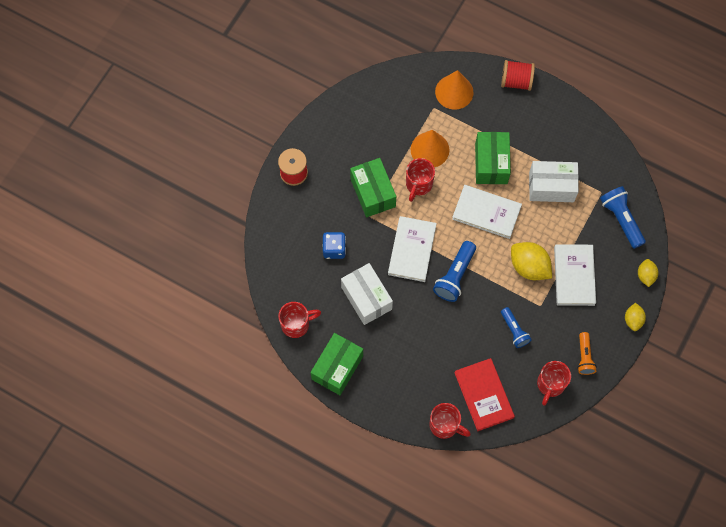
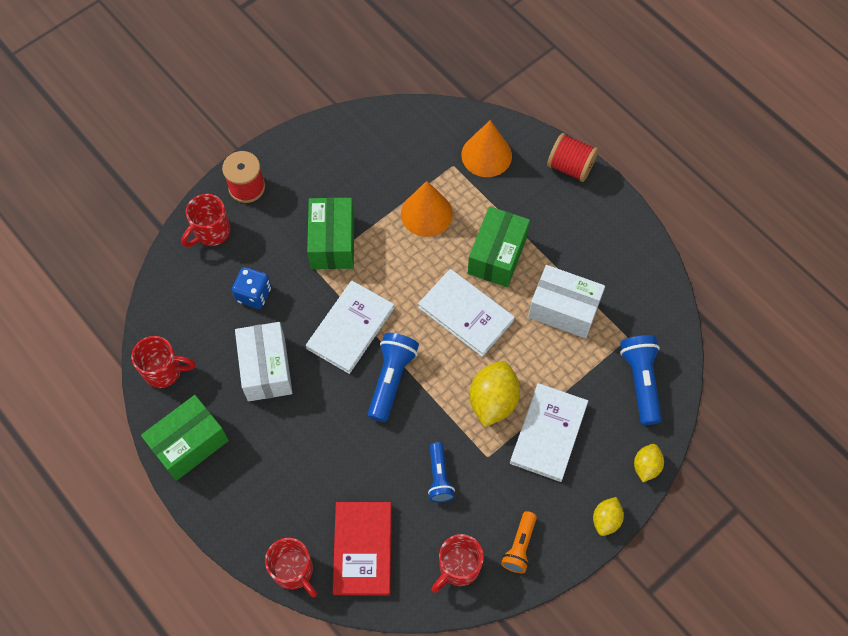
camera: 20 degrees right, 5 degrees down
(418, 185) = (394, 251): red mug -> red mug (211, 232)
(455, 276) = (391, 379): blue flashlight -> blue flashlight turned 150 degrees clockwise
(529, 267) = (493, 401): yellow lemon -> yellow lemon turned 45 degrees clockwise

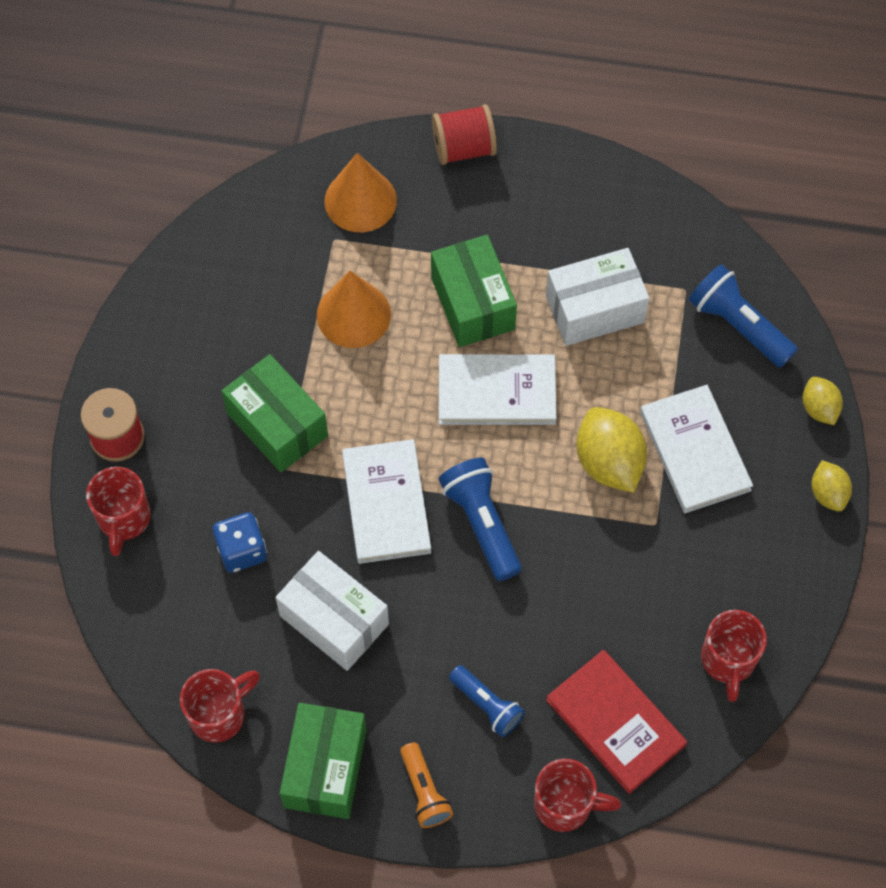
camera: 40 degrees left, 0 degrees up
(439, 477) = (626, 585): blue flashlight -> blue flashlight (486, 705)
(519, 546) = (769, 589): orange flashlight -> orange flashlight (424, 791)

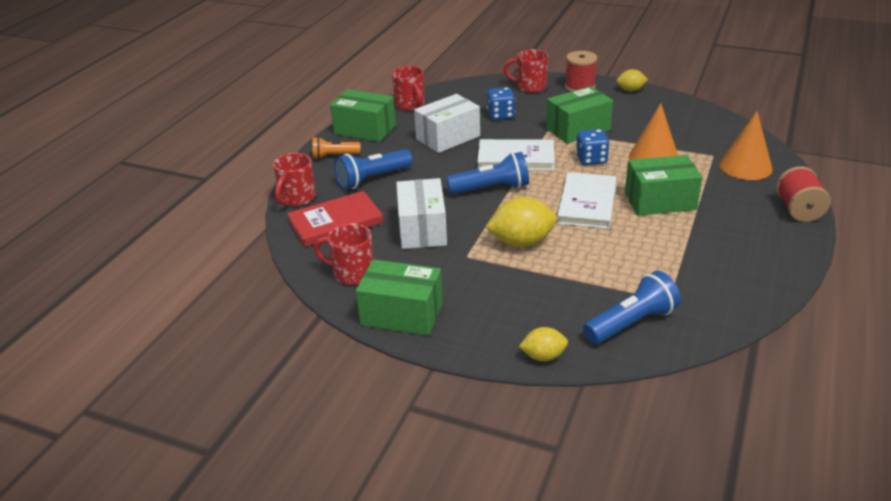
camera: 105 degrees right, 30 degrees down
(372, 397) = (591, 159): none -> blue dice
(486, 705) = (372, 179): blue flashlight -> blue flashlight, size x1.53
(594, 309) = (652, 252): white box -> white box (422, 229)
(695, 451) = (520, 283): white book -> none
(791, 575) = (402, 314): none -> green box
(828, 493) = (463, 347): yellow lemon -> yellow lemon (630, 90)

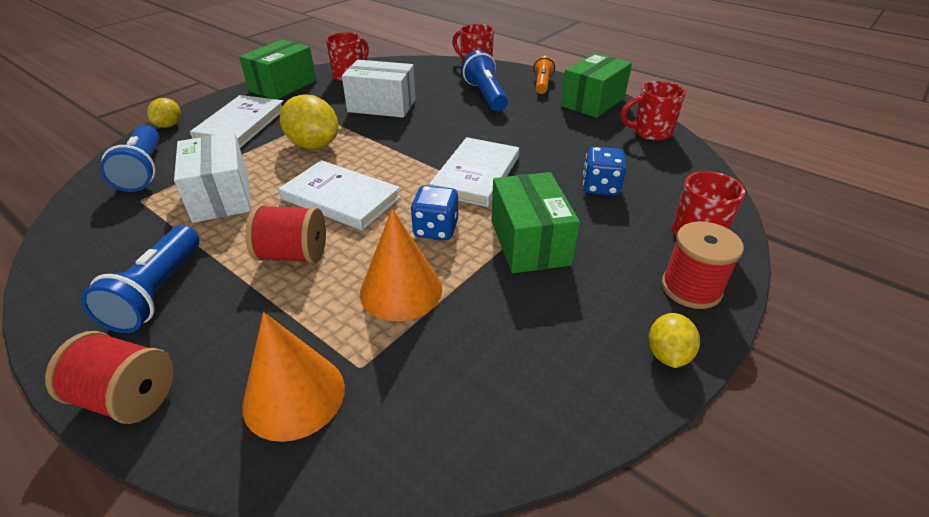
camera: 105 degrees right, 5 degrees up
(335, 222) = (426, 76): red book -> none
(448, 137) = (552, 142): white box -> white box (221, 196)
(491, 189) = (421, 148): blue flashlight -> blue flashlight (157, 292)
(510, 303) = (241, 124): none -> white book
(521, 242) = (314, 145): yellow lemon -> yellow lemon turned 60 degrees counterclockwise
(660, 201) = (293, 255): green box -> red spool

